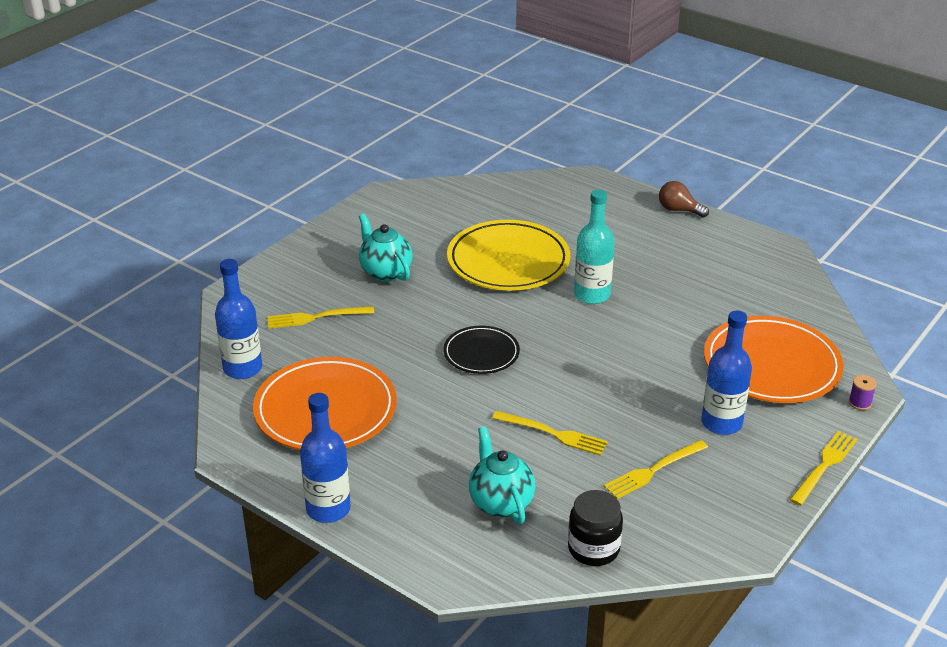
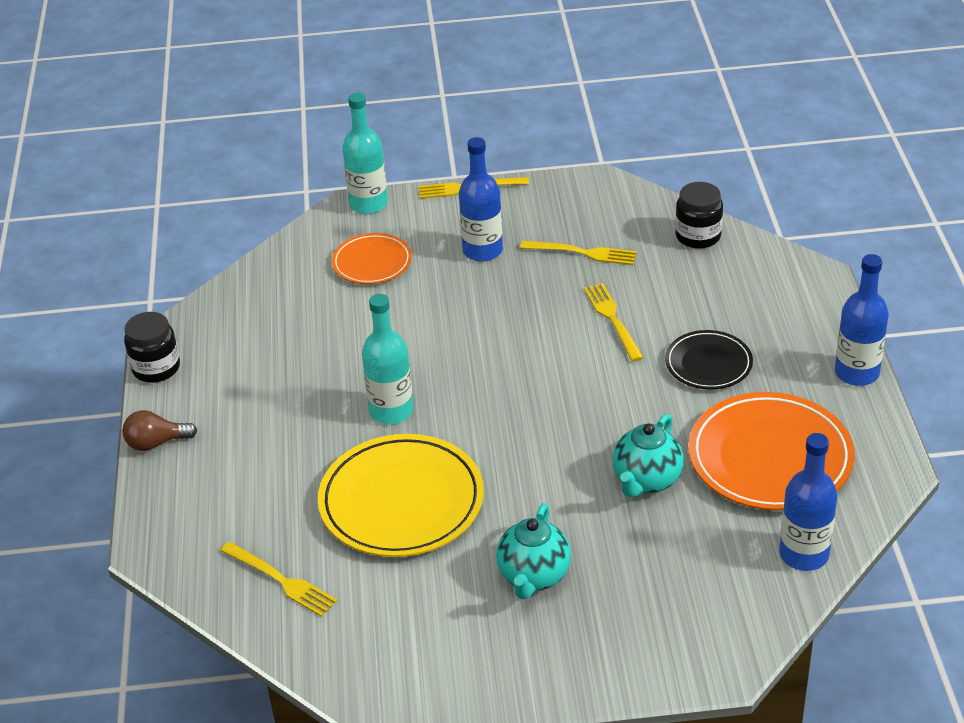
camera: 130 degrees left, 5 degrees up
(315, 318) = (671, 567): yellow fork -> yellow fork (282, 581)
(481, 353) = (569, 421): black plate -> black plate (708, 364)
(500, 503) = (720, 299): turquoise teapot -> turquoise teapot (646, 480)
(679, 210) = (156, 443): brown light bulb -> brown light bulb turned 90 degrees clockwise
(755, 236) = (156, 368): none -> black jar
(771, 365) = (372, 262): orange plate -> orange plate, size x0.56
(860, 403) = (368, 204): purple spool -> turquoise bottle

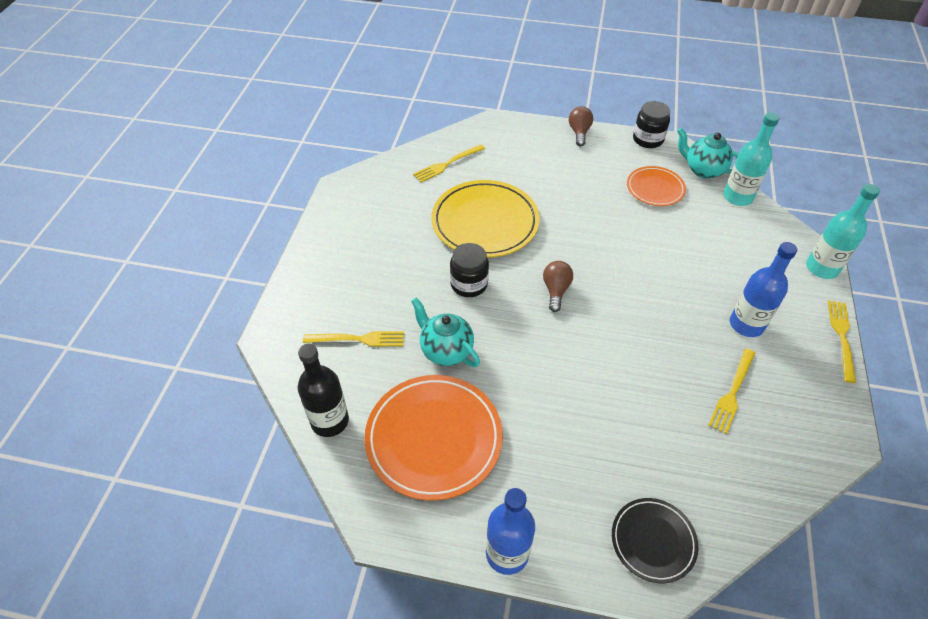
camera: 105 degrees right, 10 degrees up
(372, 262) = (741, 255): orange plate -> orange plate (655, 188)
(391, 411) = (570, 234): turquoise bottle -> turquoise bottle (737, 197)
(500, 405) = (556, 290): none -> brown light bulb
(533, 576) = (392, 267): turquoise teapot -> turquoise teapot (703, 170)
(612, 319) = (636, 386): yellow fork -> yellow fork (359, 339)
(698, 236) = (745, 495): black jar -> black jar (469, 284)
(708, 364) = (558, 436): black plate -> black plate (653, 541)
(804, 554) = (330, 421): blue bottle -> black bottle

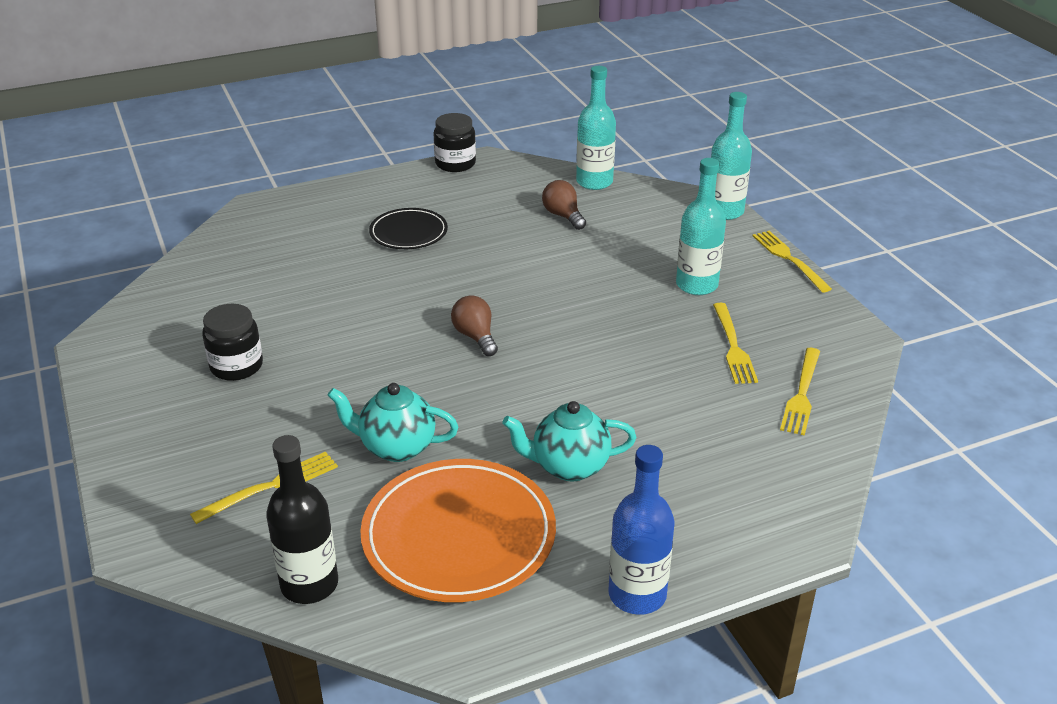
camera: 35 degrees left, 15 degrees down
(446, 164) = (229, 268): yellow fork -> yellow fork (802, 395)
(469, 284) = (366, 373): black jar -> black jar (236, 366)
(485, 222) = (332, 306): yellow plate -> none
(579, 132) = (370, 183): brown light bulb -> brown light bulb (563, 216)
(653, 541) = (769, 504): black plate -> black plate (408, 233)
(655, 188) = (502, 205): orange plate -> none
(703, 170) = (539, 171): turquoise teapot -> turquoise teapot (569, 467)
(746, 324) = (696, 285): blue bottle -> turquoise bottle

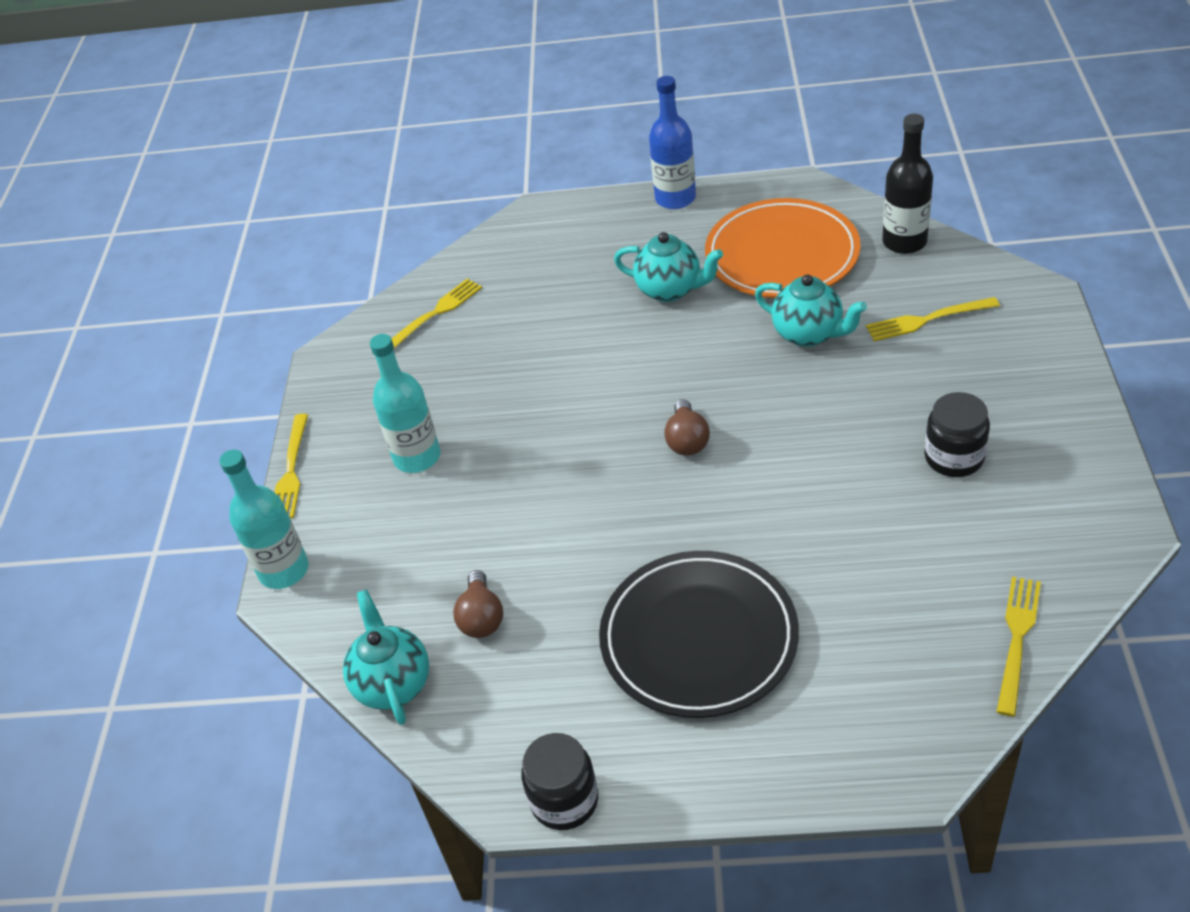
camera: 150 degrees left, 10 degrees up
(408, 233) = (699, 638): black plate -> black plate, size x1.77
(594, 182) = (393, 684): turquoise bottle -> turquoise teapot
(733, 347) = (448, 372): yellow fork -> yellow fork (1017, 638)

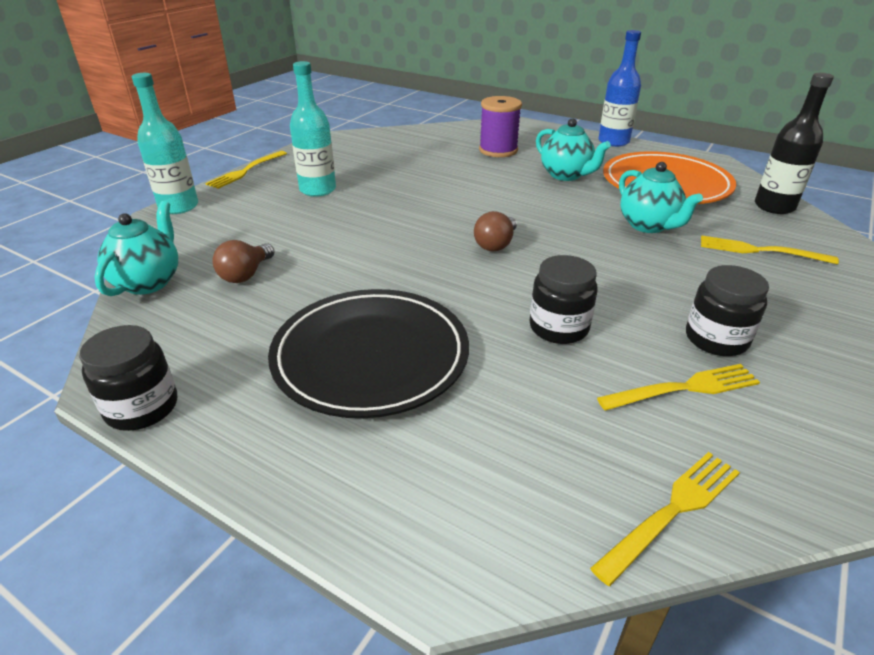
camera: 25 degrees right, 10 degrees down
(435, 313) = (409, 141): yellow fork -> yellow fork (685, 388)
(558, 279) = (498, 150): none -> purple spool
(825, 516) = (558, 328): none -> black jar

